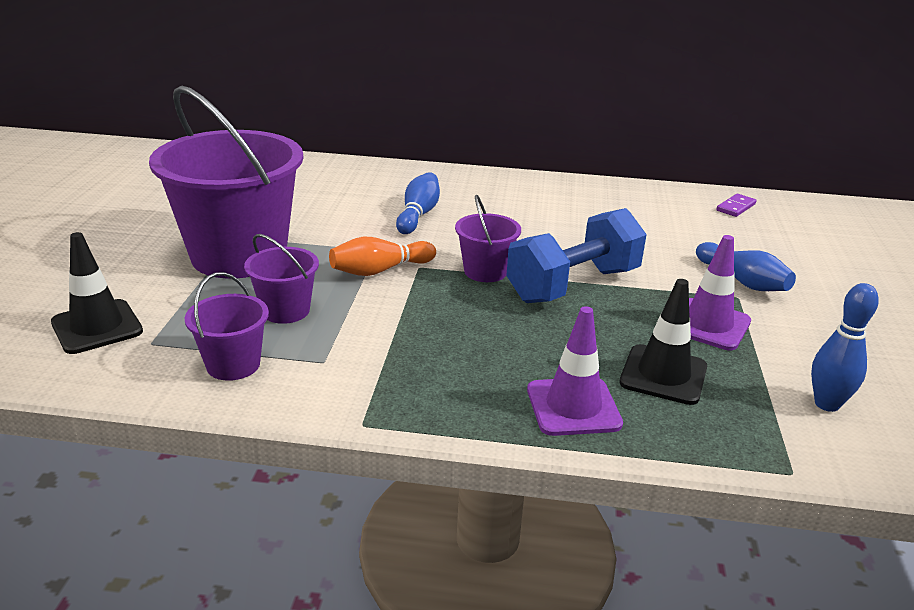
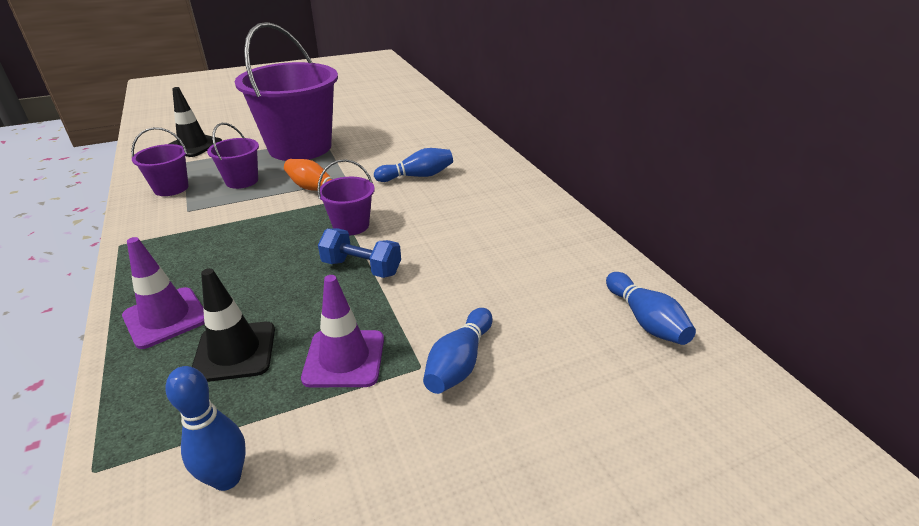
camera: 60 degrees right, 5 degrees up
(573, 285) = (361, 267): blue dumbbell -> blue dumbbell, size x0.61
(736, 207) = (645, 320): purple domino -> blue bowling pin

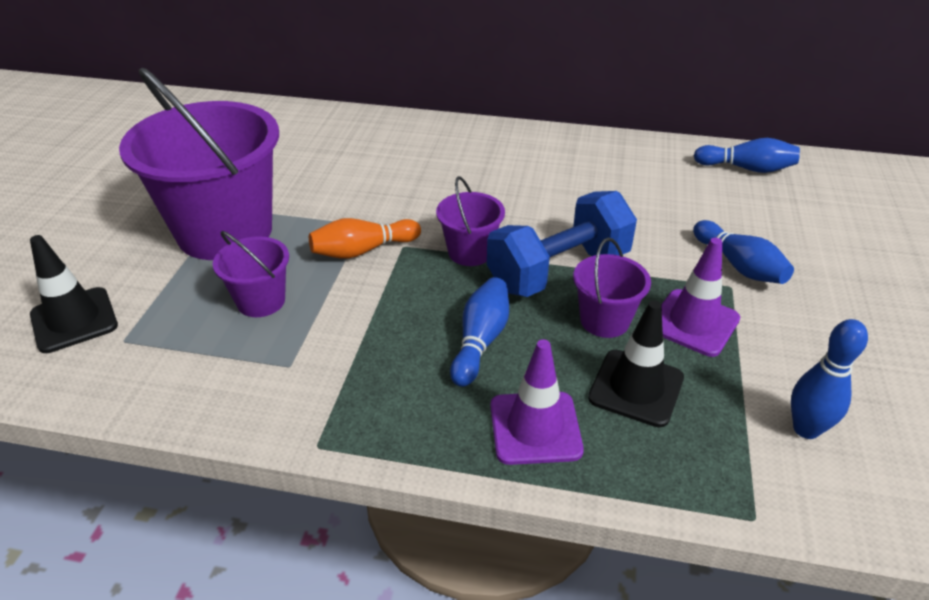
camera: 55 degrees left, 5 degrees up
(171, 188) = (199, 369): purple bucket -> purple bucket (604, 320)
(361, 267) = (558, 270): blue dumbbell -> blue dumbbell, size x1.64
(417, 176) = (412, 179): blue bowling pin -> blue bowling pin (480, 341)

